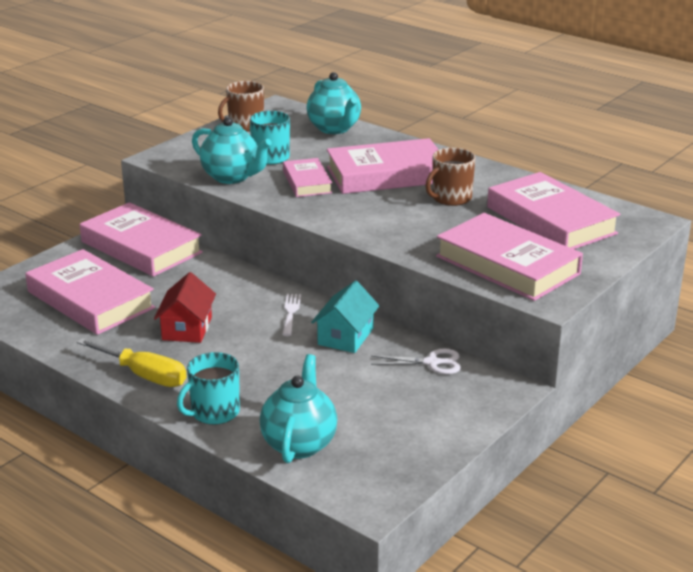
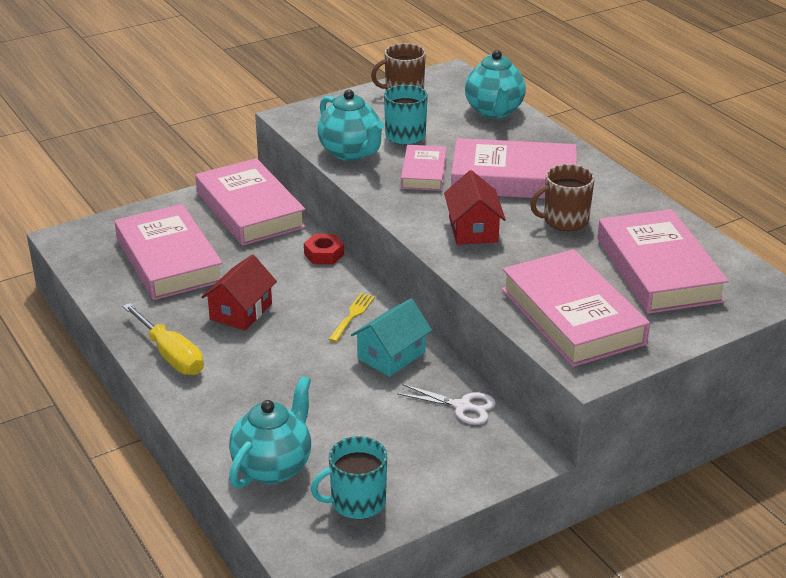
camera: 20 degrees right, 5 degrees up
(214, 412) = (213, 412): turquoise mug -> turquoise mug (357, 502)
(233, 270) = (324, 254): none -> red nut
(290, 312) = (352, 315): white fork -> yellow fork
(380, 217) = (473, 229): none -> red house

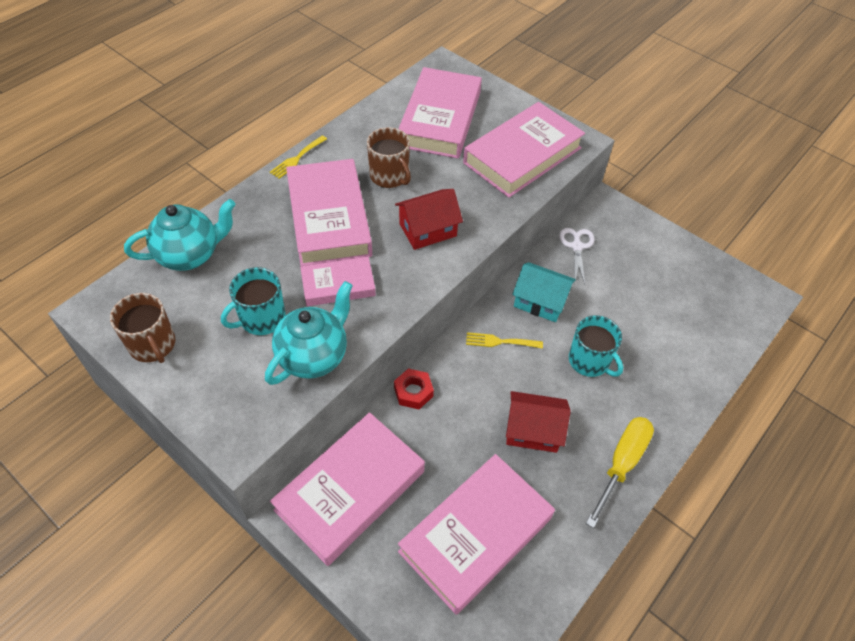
camera: 110 degrees left, 20 degrees up
(273, 467) = (703, 339): turquoise teapot -> none
(357, 502) = (704, 281): turquoise mug -> turquoise mug (589, 361)
(610, 172) = (297, 158): none -> yellow fork
(658, 270) = (440, 119): pink book -> pink book turned 45 degrees counterclockwise

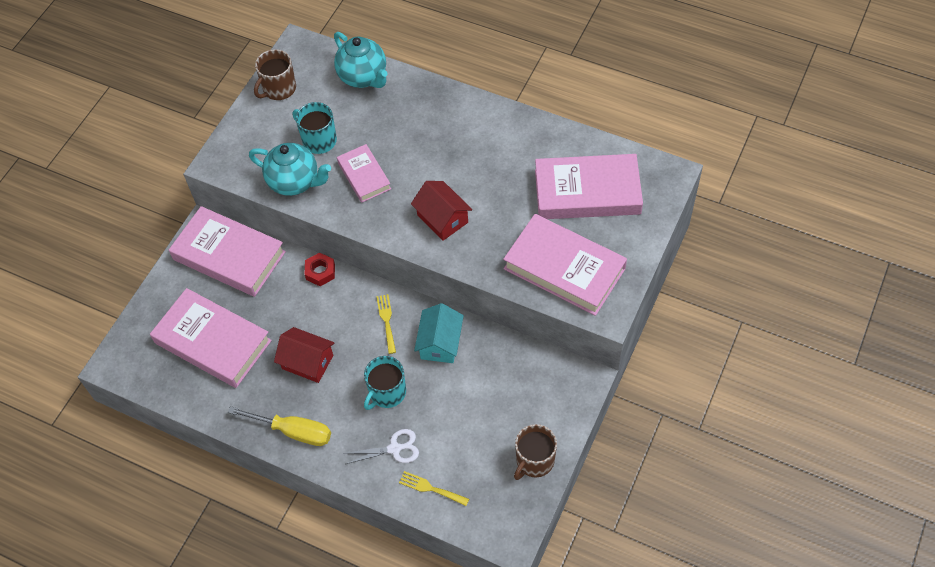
camera: 80 degrees right, 5 degrees up
(297, 158) = (491, 105): yellow fork -> yellow fork (431, 488)
(329, 218) = (431, 148): pink book -> none
(389, 176) = (496, 175): brown mug -> brown mug (534, 461)
(533, 430) = (307, 362): red house -> red house turned 60 degrees counterclockwise
(576, 246) = (517, 361): white scissors -> white scissors (395, 448)

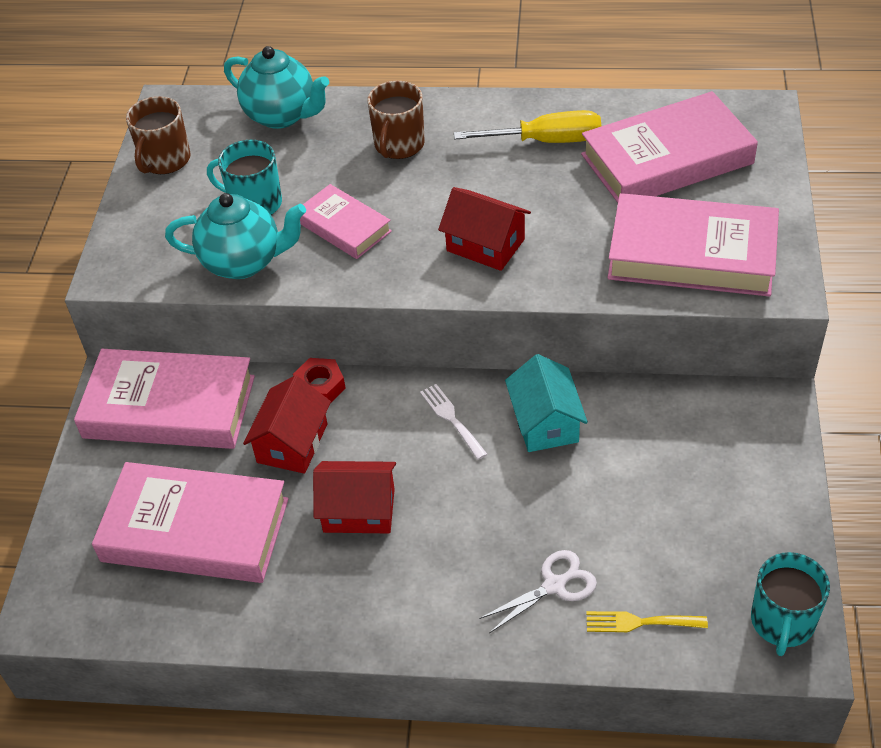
camera: 20 degrees left, 10 degrees down
(288, 304) = (292, 443): none -> red house
(293, 431) = (383, 614): yellow screwdriver -> yellow screwdriver (545, 141)
(386, 321) = (451, 419): yellow fork -> white fork
(387, 392) = (502, 512): turquoise mug -> turquoise mug (782, 622)
(534, 461) = (770, 531): brown mug -> brown mug (399, 145)

